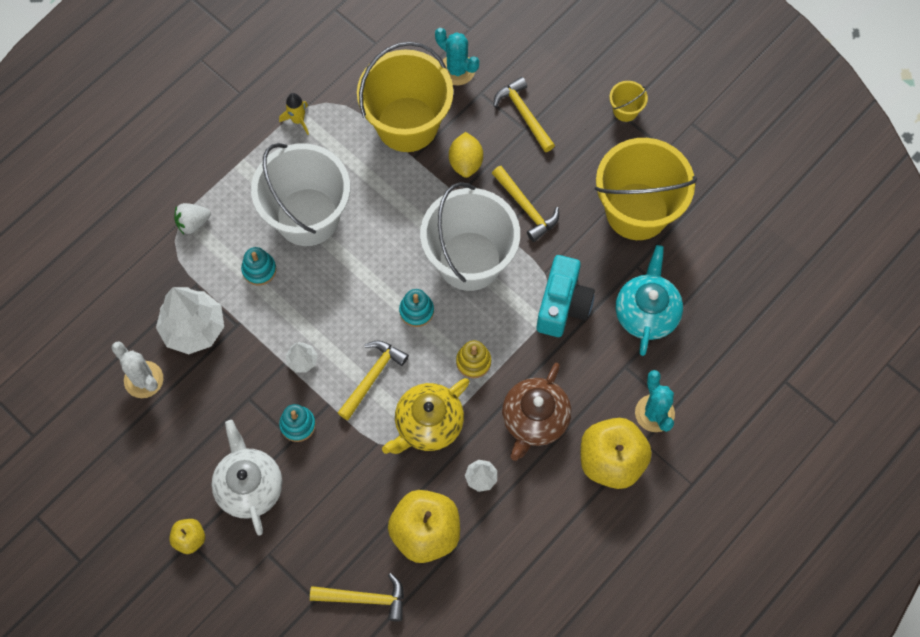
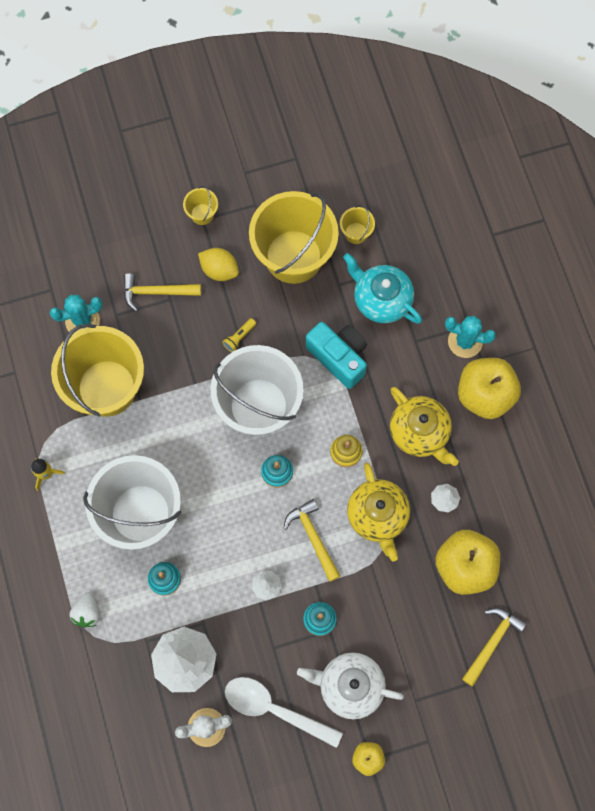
camera: 60 degrees left, 5 degrees up
(191, 430) = (274, 709): none -> white spoon
(465, 162) = (171, 361): yellow lemon -> yellow lemon (219, 270)
(526, 208) = (239, 337): yellow hammer -> yellow flashlight
(534, 419) = (420, 432): brown teapot -> yellow teapot
(699, 253) = (356, 233): none -> yellow bucket

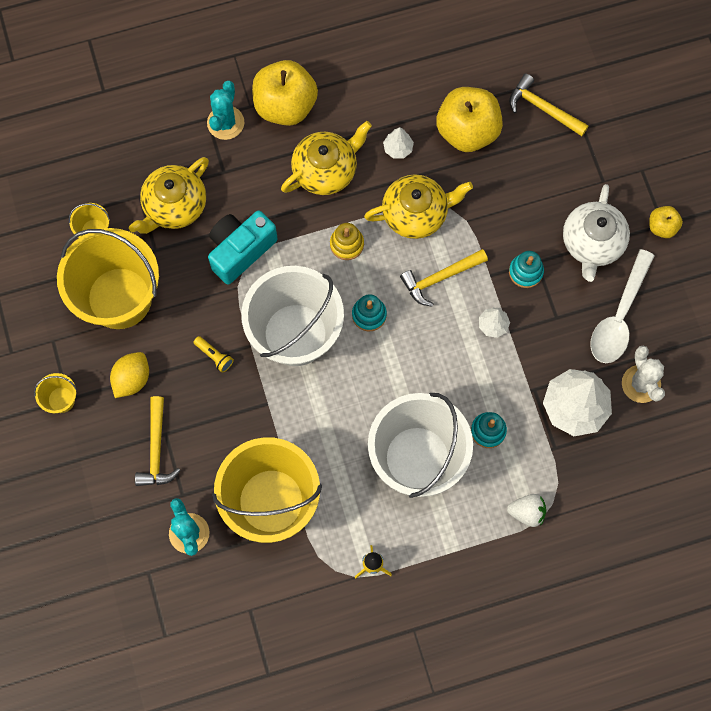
camera: 90 degrees left, 0 degrees up
(381, 299) = (174, 206): turquoise teapot -> yellow teapot

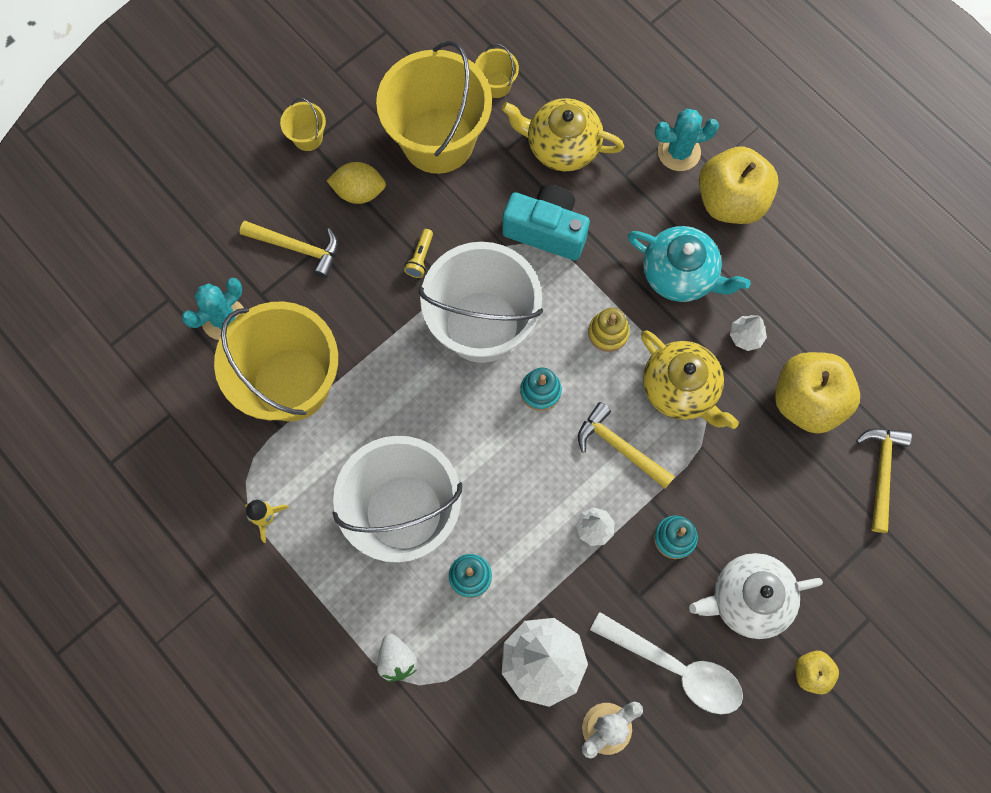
camera: 65 degrees right, 0 degrees up
(156, 449) = (297, 248): yellow hammer -> yellow hammer turned 135 degrees counterclockwise
(326, 170) = (680, 274): yellow teapot -> turquoise teapot
(619, 316) = (675, 668): white spoon -> white spoon turned 150 degrees counterclockwise

